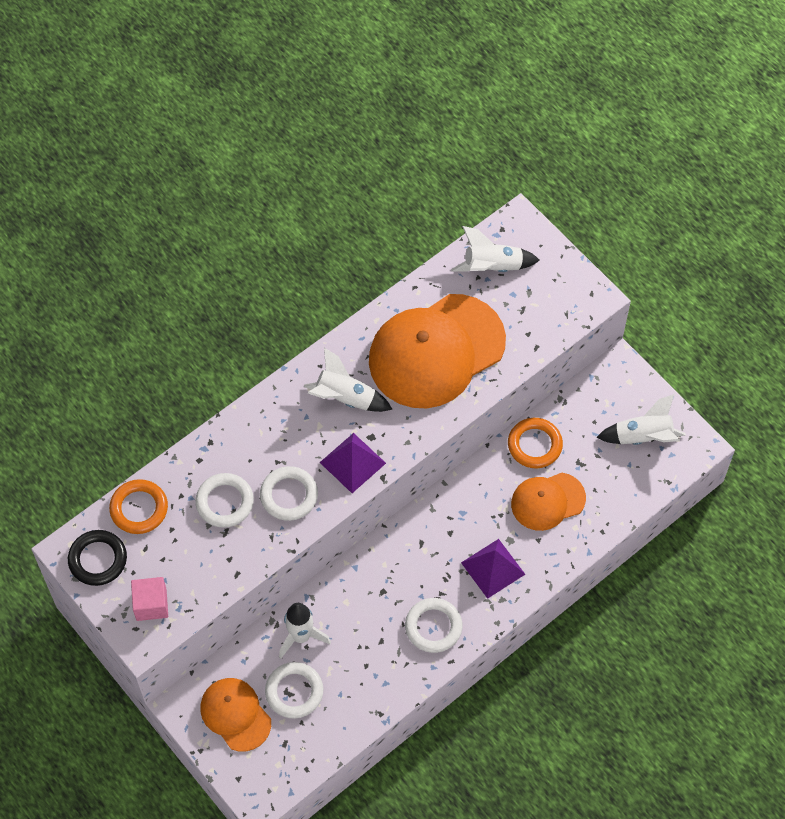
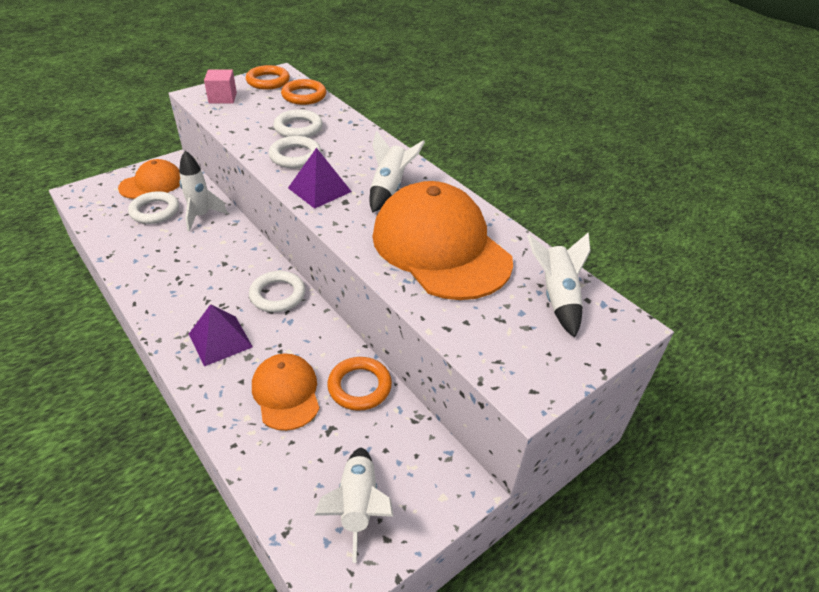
camera: 90 degrees right, 20 degrees down
(98, 559) = (268, 81): black ring -> orange ring
(433, 627) = (175, 293): white ring -> white ring (277, 295)

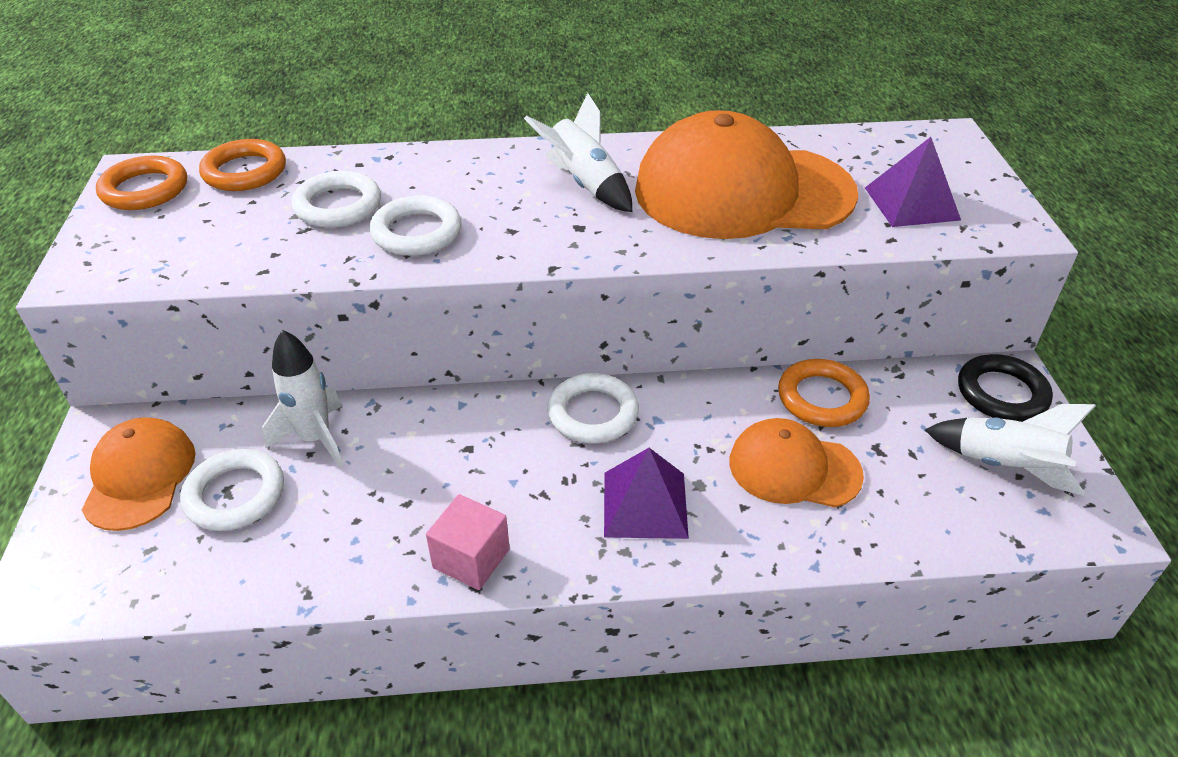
camera: 55 degrees left, 0 degrees up
(223, 98) = (135, 250): pink cube -> pink cube (471, 558)
(319, 189) = (529, 238): purple pyramid -> purple pyramid (912, 203)
(438, 485) = (1001, 393): none -> black ring
(556, 297) = (884, 155): white rocket -> none

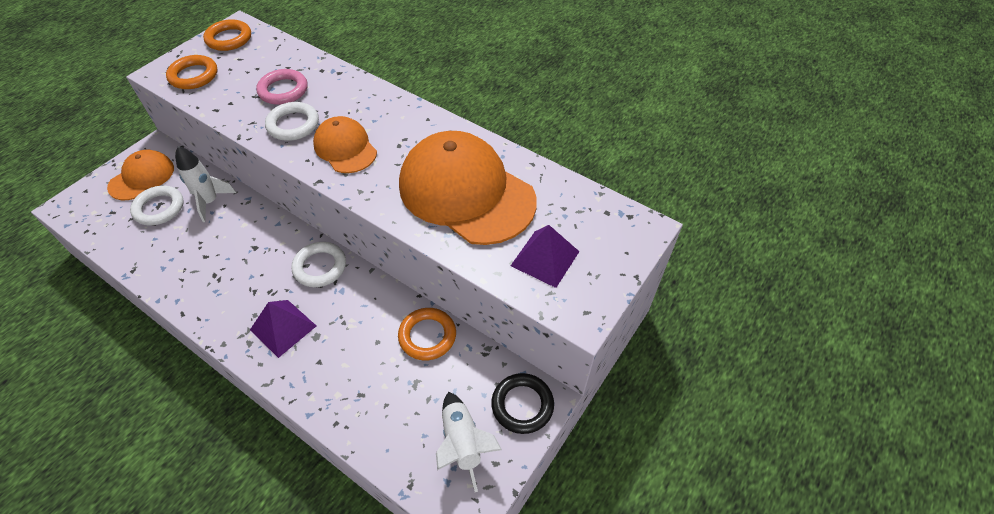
camera: 40 degrees right, 10 degrees up
(245, 171) = (274, 49): orange ring -> orange ring (194, 76)
(338, 206) = (283, 90): white ring -> pink ring
(471, 558) = (195, 299): pink cube -> none
(584, 184) = (398, 140): white rocket -> none
(794, 468) = (364, 361): orange cap -> orange cap (345, 148)

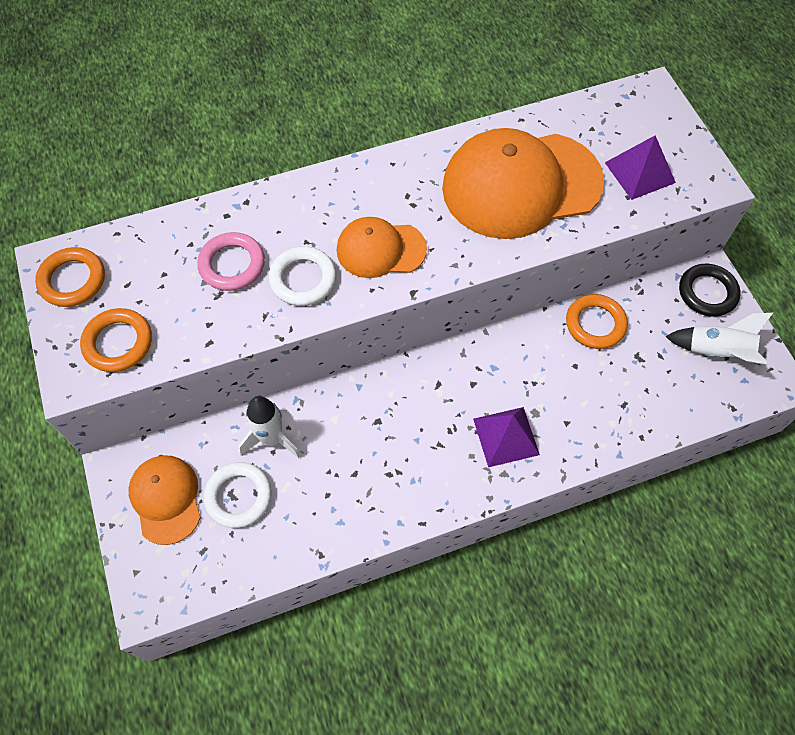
camera: 55 degrees left, 10 degrees up
(320, 267) = (450, 373): white ring -> none

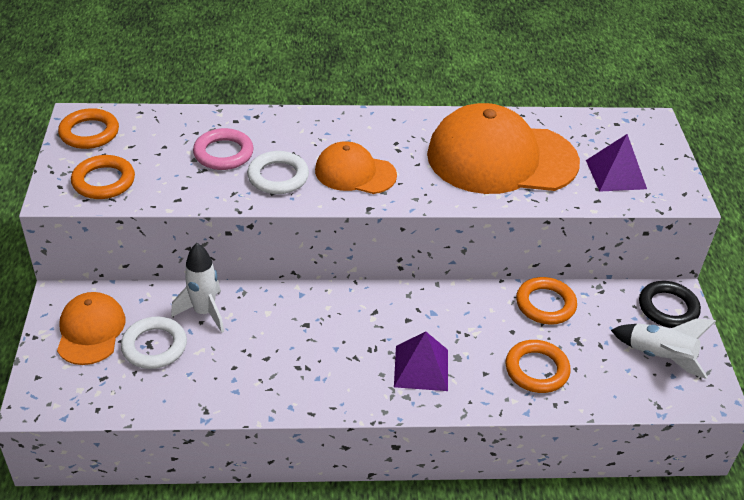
camera: 15 degrees right, 20 degrees down
(612, 403) = (536, 370): none -> orange ring

